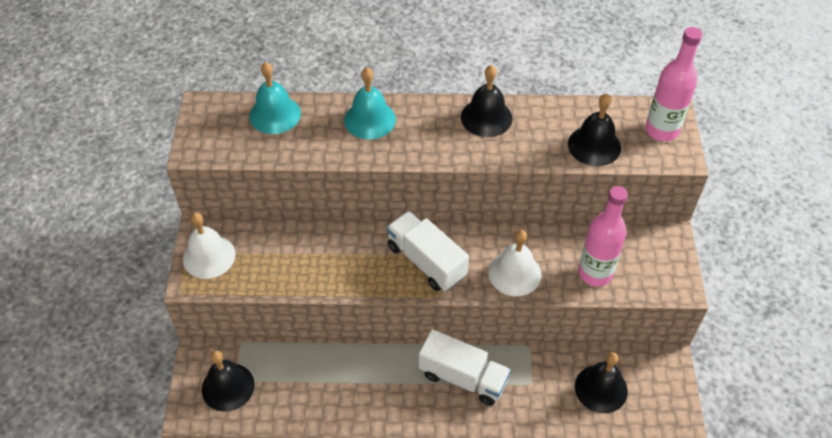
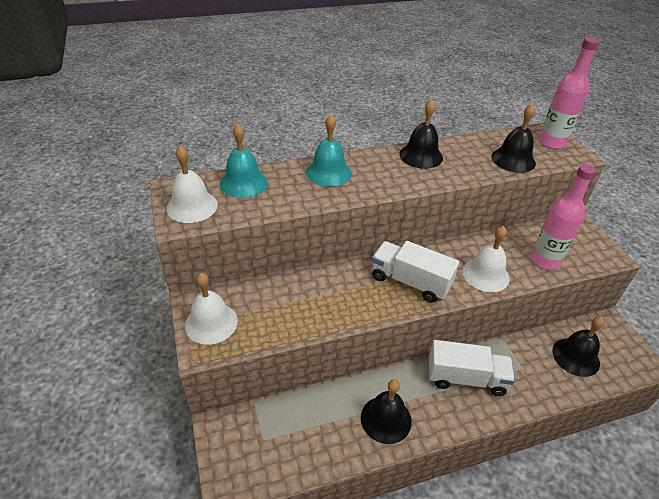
camera: 20 degrees left, 10 degrees down
(213, 134) = (192, 206): none -> white bell
(228, 387) = (258, 448): black bell -> black bell (386, 419)

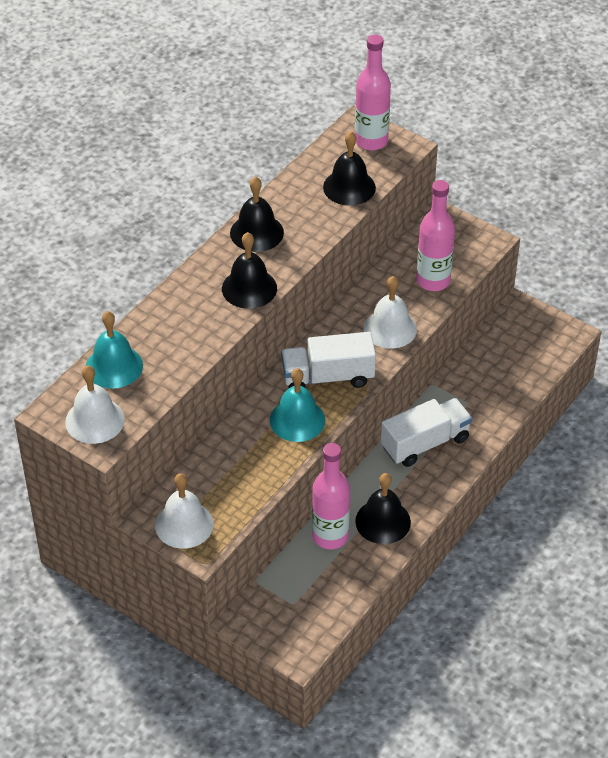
camera: 35 degrees left, 5 degrees up
(328, 172) = (185, 306): turquoise bell -> turquoise bell (297, 420)
(336, 404) = (330, 536): none -> pink bottle
(575, 356) = (507, 363): black bell -> black bell (249, 288)

